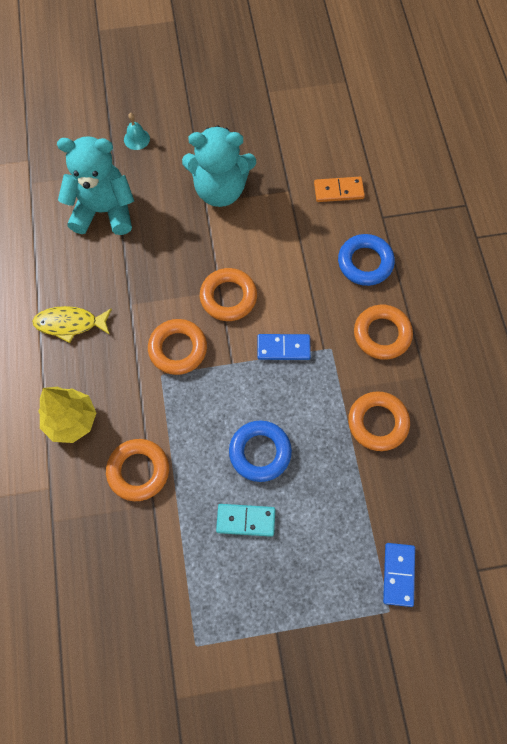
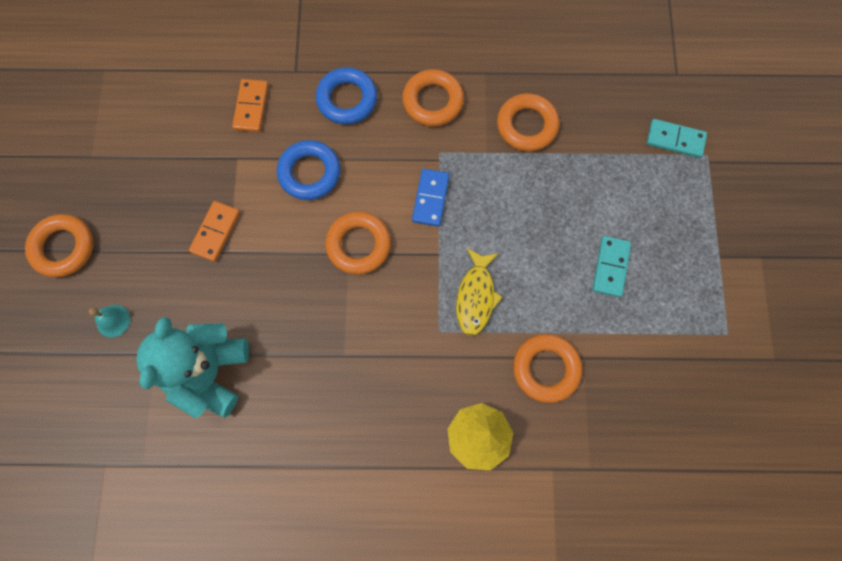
camera: 80 degrees left, 5 degrees up
(70, 324) = (356, 429): yellow fish -> yellow fish (476, 296)
(178, 349) = (411, 308): orange ring -> orange ring (63, 247)
(220, 190) = (215, 232): turquoise teddy bear -> orange domino
(260, 452) = (542, 242): blue ring -> blue ring (309, 173)
(398, 574) = (675, 139): blue domino -> turquoise domino

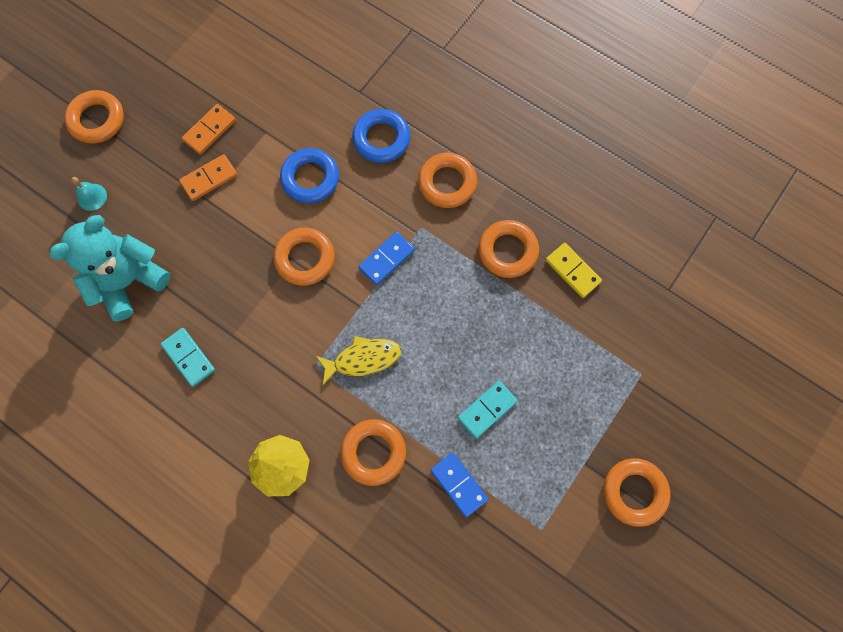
camera: 35 degrees right, 0 degrees up
(251, 107) = (305, 99): orange domino -> orange domino (209, 130)
(476, 296) = (363, 359): yellow fish -> yellow fish turned 150 degrees counterclockwise
(591, 108) = (572, 271): none -> yellow domino
(635, 344) = (459, 484): none -> blue domino
(675, 139) = (623, 343): turquoise domino -> turquoise domino (189, 357)
(774, 252) = (634, 492): none -> orange ring

